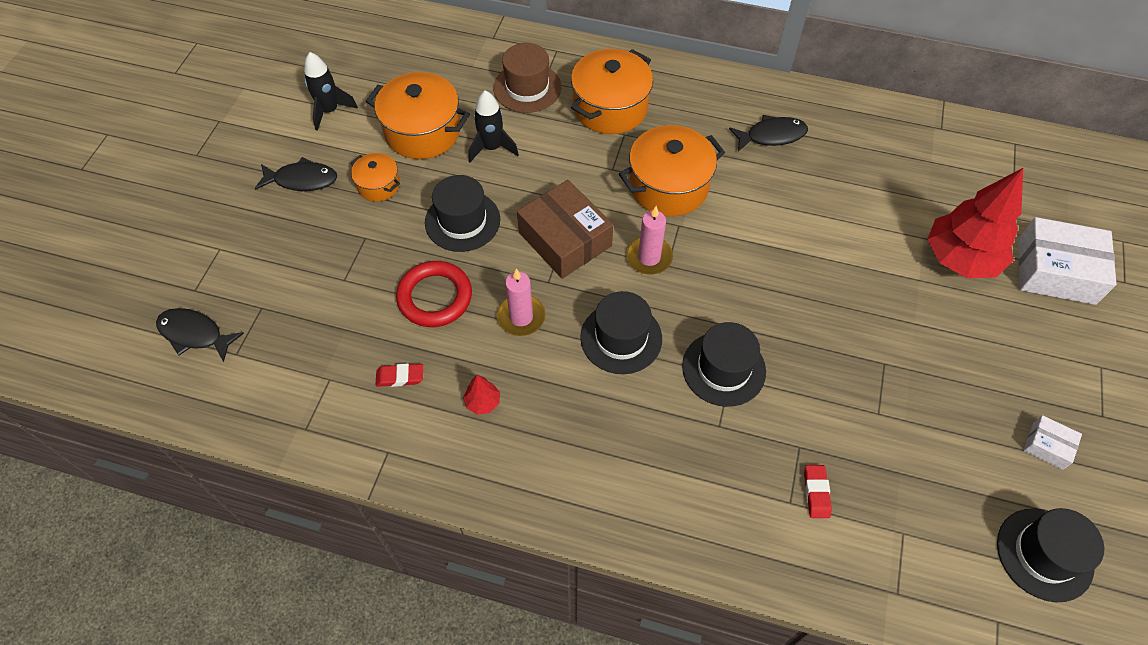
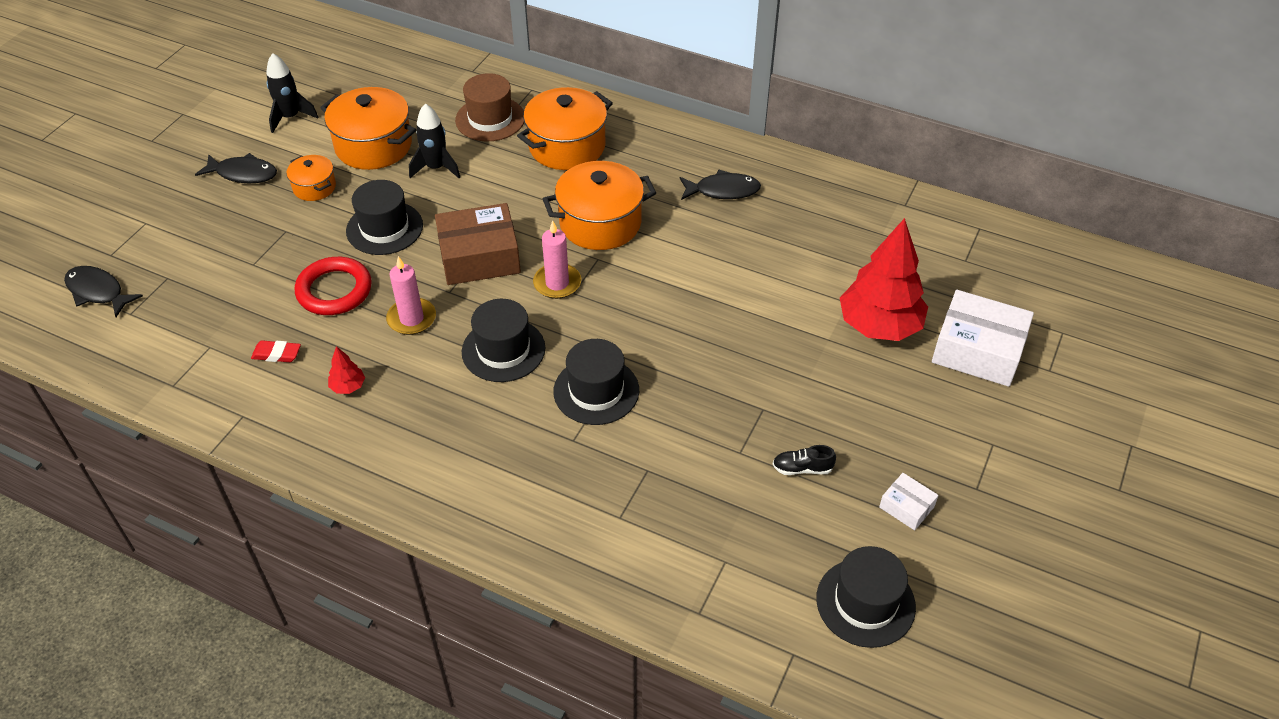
camera: 10 degrees right, 10 degrees down
(565, 239) = (479, 257): brown box -> brown box turned 75 degrees counterclockwise
(816, 493) = (649, 512): red eraser -> none
(941, 421) = (802, 468): none -> black shoe

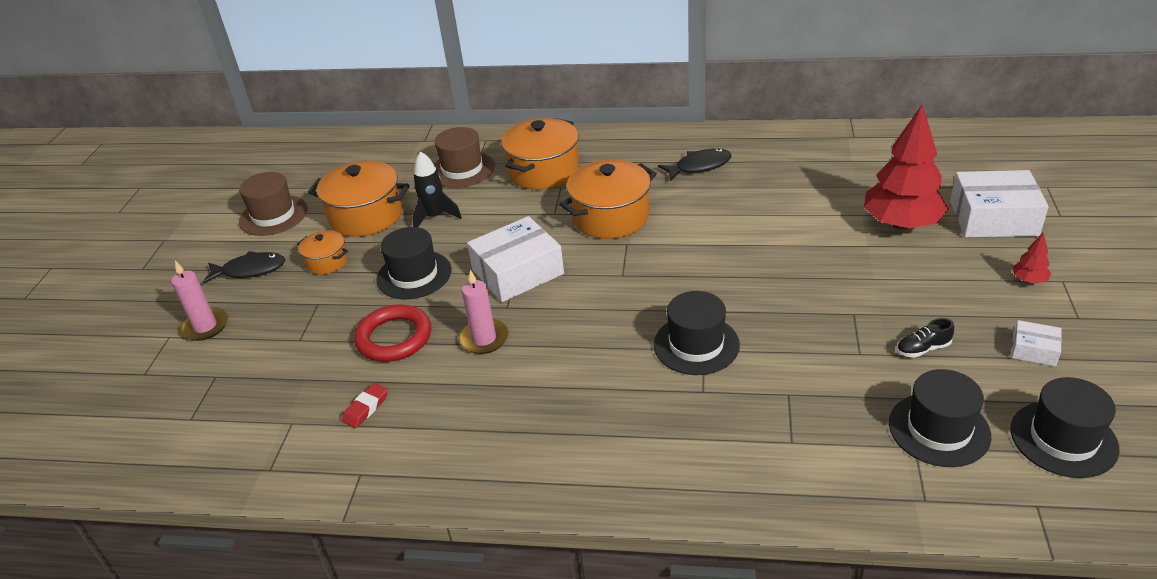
camera: 15 degrees left, 10 degrees down
(98, 292) = (145, 410): black fish -> none
(277, 354) = (366, 408): red eraser -> red eraser turned 45 degrees counterclockwise
(290, 117) = (273, 215): black rocket -> brown hat
(348, 387) = (455, 414): red tree -> red tree (1029, 280)
(479, 257) = (517, 272): brown box -> white box
(503, 350) = (588, 338): black hat -> black hat (939, 429)
(557, 283) = (603, 272): pink candle -> pink candle (205, 326)

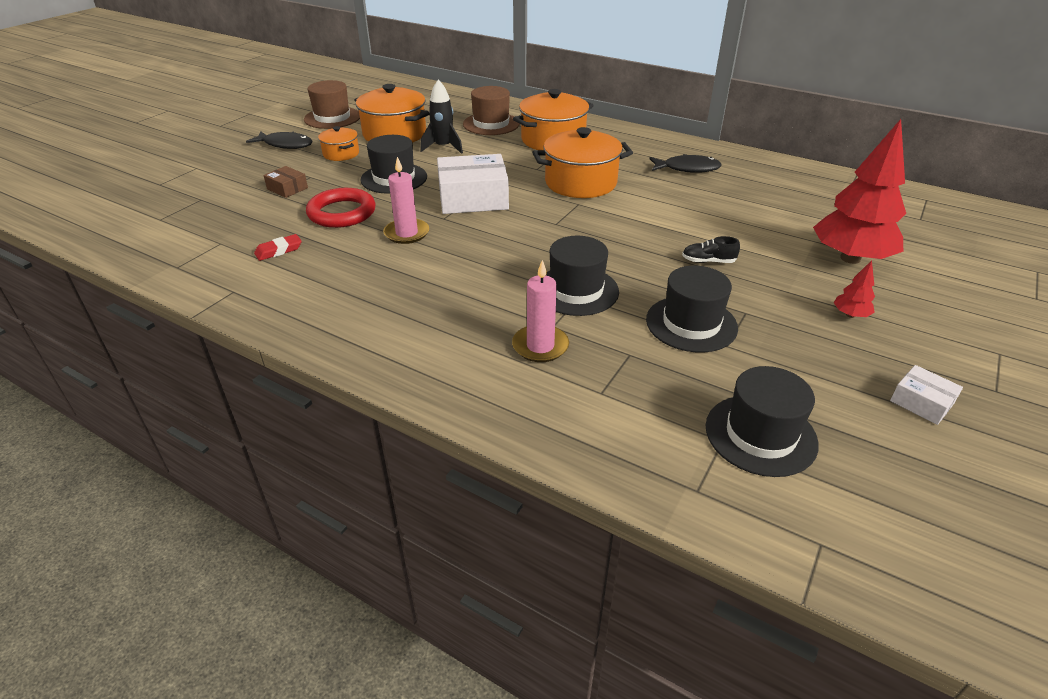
camera: 20 degrees right, 0 degrees up
(205, 326) = (224, 168): pink candle -> pink candle (540, 346)
(305, 328) = (287, 188): none -> brown box
(923, 349) = (796, 362): black shoe -> black shoe (708, 261)
(993, 218) = (955, 280): white box -> none
(1029, 280) = (959, 341): red tree -> red tree (850, 315)
(1063, 439) = (899, 493): black hat -> black hat (691, 324)

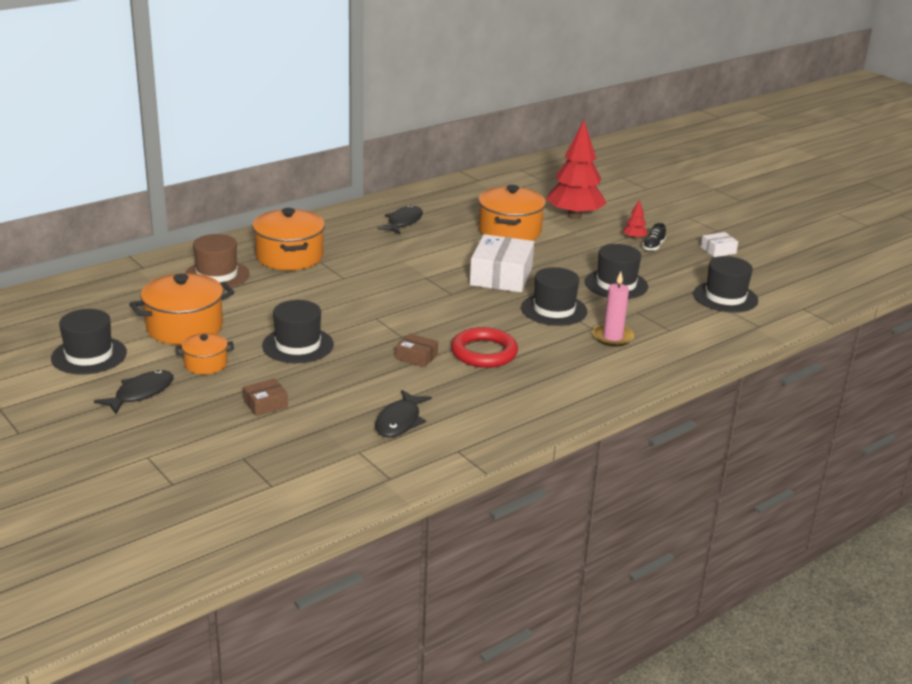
camera: 70 degrees left, 10 degrees down
(279, 250) = (400, 421): red eraser -> black fish
(332, 118) = (89, 355): brown hat -> black hat
(342, 213) = (349, 381): red ring -> red ring (484, 352)
(407, 233) = (416, 357): pink candle -> brown box
(443, 147) = (249, 309): black rocket -> none
(473, 198) = (376, 316): white box -> white box (501, 276)
(580, 183) = (389, 267): orange pot -> orange pot (509, 231)
(708, 261) = (547, 257): black shoe -> black shoe (653, 246)

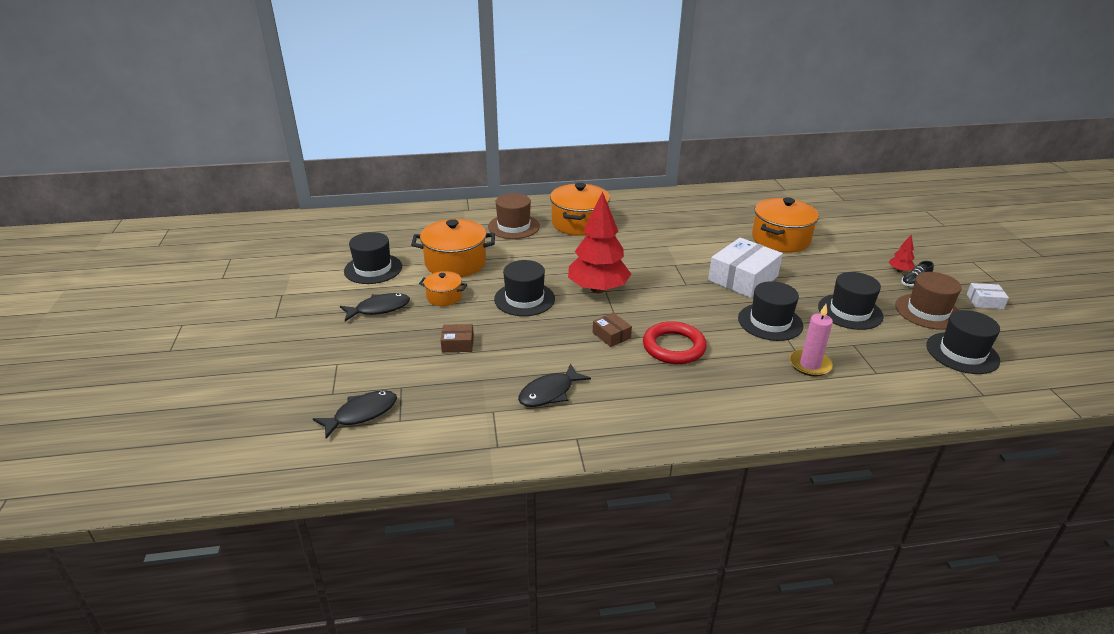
camera: 30 degrees right, 5 degrees up
(403, 222) = (693, 213): black fish -> black fish (362, 414)
(574, 216) = (852, 238): red tree -> red tree (598, 289)
(679, 269) = (928, 311): none -> brown hat

